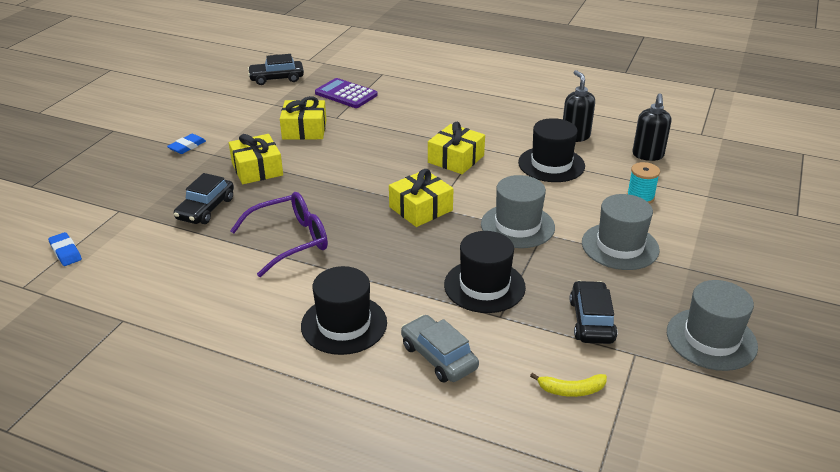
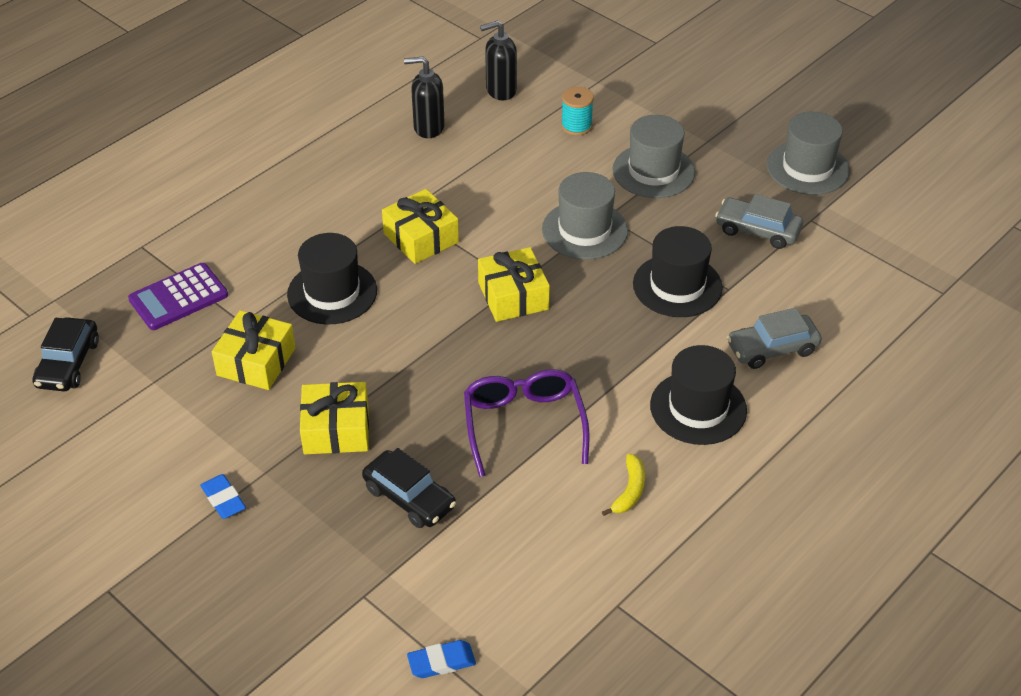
camera: 70 degrees left, 10 degrees up
(551, 164) = (478, 166): black hat -> black hat (332, 292)
(571, 390) = (843, 274): yellow banana -> yellow banana (629, 490)
(591, 321) = (757, 230): black car -> grey car
(647, 155) = (500, 90): black soap dispenser -> black soap dispenser turned 135 degrees clockwise

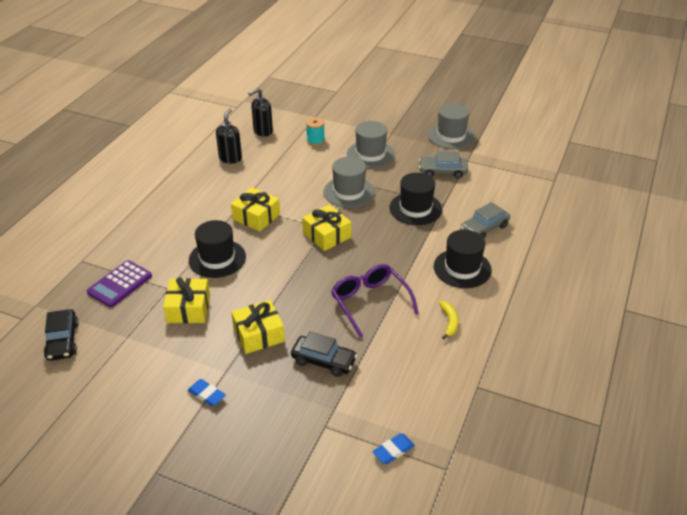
camera: 20 degrees left, 5 degrees down
(428, 127) = (230, 158): black soap dispenser -> black soap dispenser turned 120 degrees clockwise

